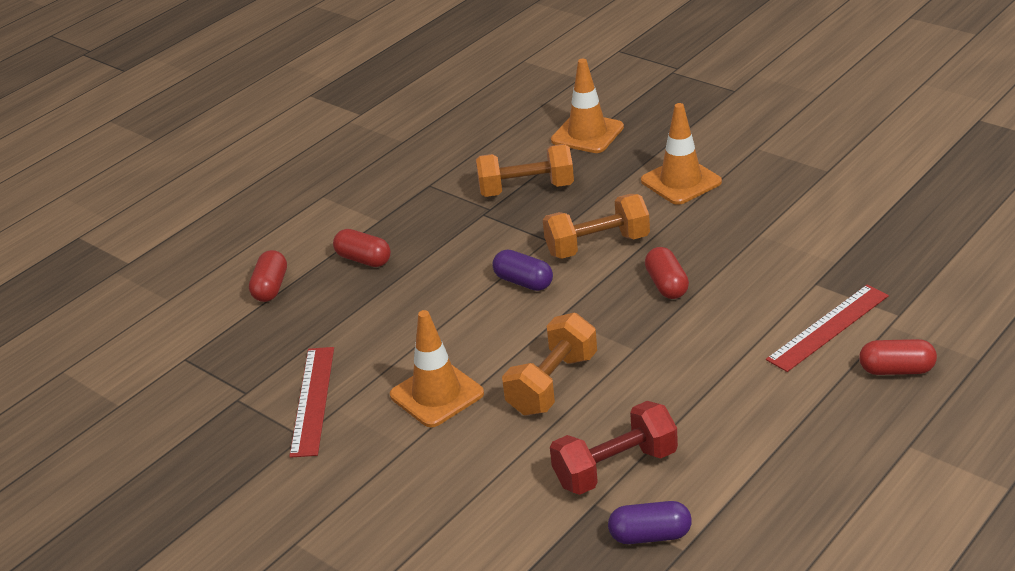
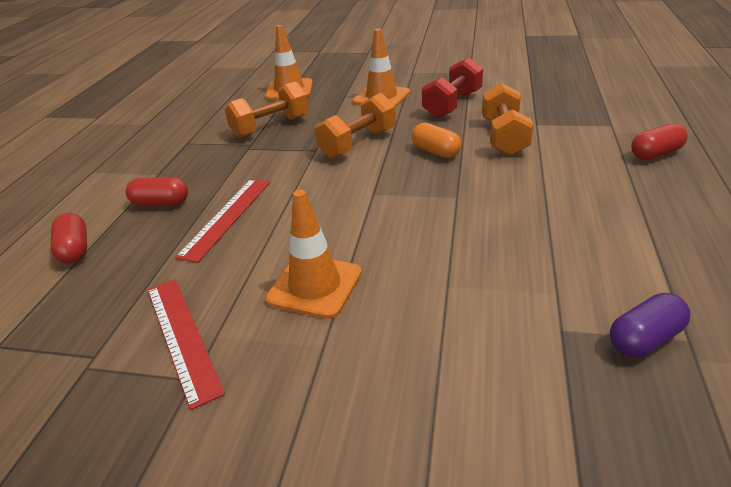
camera: 30 degrees left, 0 degrees up
(523, 282) = (320, 180): purple capsule -> none
(552, 384) = (416, 242): orange dumbbell -> orange dumbbell (504, 137)
(615, 468) = (543, 290): red dumbbell -> red dumbbell (452, 104)
(667, 285) = (436, 152): red capsule -> orange capsule
(828, 327) = (578, 144): red ruler -> red ruler (227, 217)

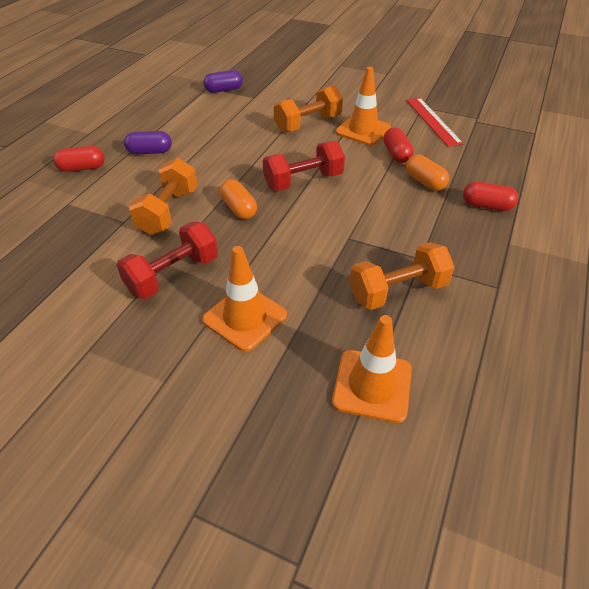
camera: 170 degrees left, 10 degrees up
(75, 250) = (534, 178): red capsule -> red capsule (396, 154)
(227, 217) = (425, 182): red ruler -> orange capsule
(358, 143) = (304, 236): orange dumbbell -> orange dumbbell (308, 124)
(380, 189) = (303, 181): none -> red dumbbell
(606, 186) = (150, 152): none -> purple capsule

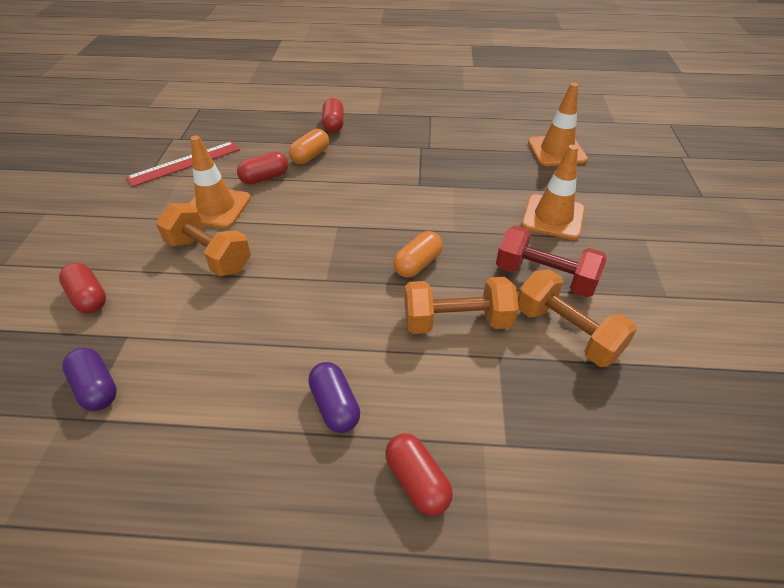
camera: 110 degrees left, 0 degrees up
(293, 87) = (88, 298): none -> red capsule
(303, 181) = (343, 230): red dumbbell -> none
(397, 291) = (465, 152): orange dumbbell -> orange dumbbell (567, 332)

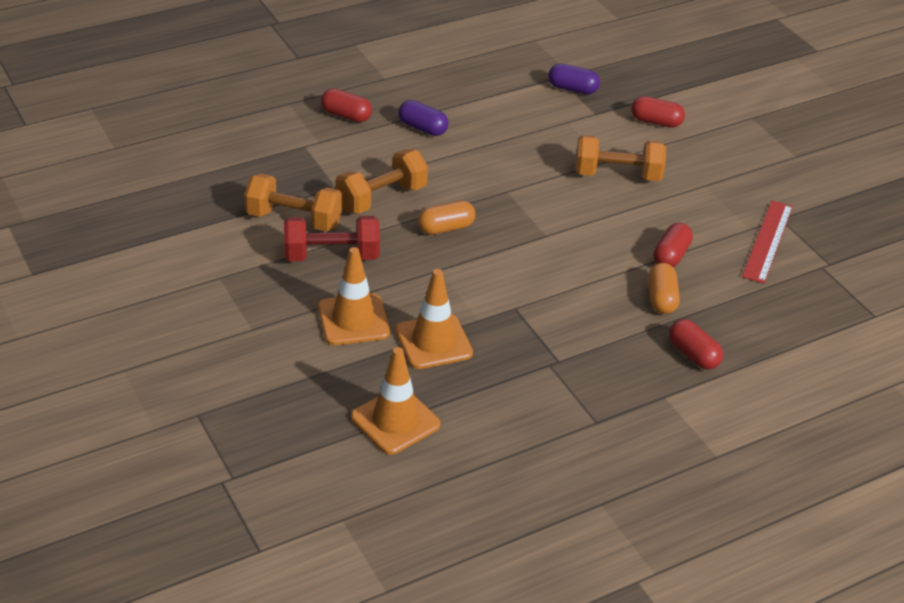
camera: 145 degrees right, 5 degrees down
(216, 207) = (670, 211): orange traffic cone -> orange traffic cone (433, 342)
(417, 264) = (446, 228): orange capsule -> orange capsule turned 60 degrees clockwise

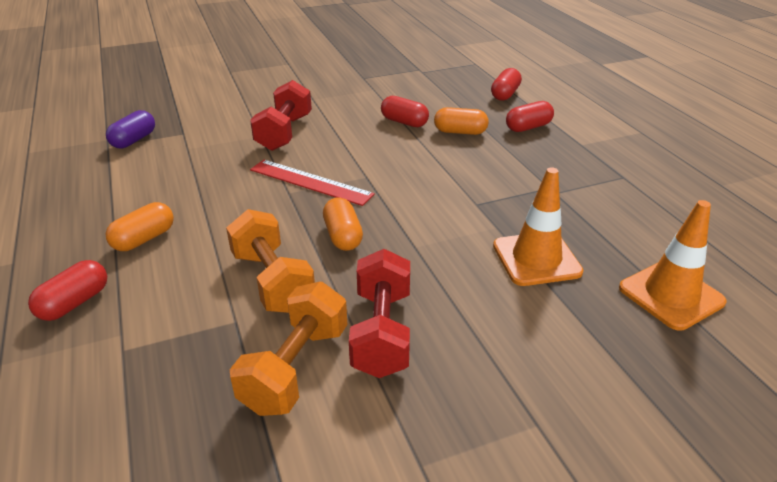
camera: 80 degrees left, 5 degrees down
(353, 320) = (507, 319): orange traffic cone -> none
(422, 128) = (144, 239): purple capsule -> orange capsule
(617, 175) = (284, 133): orange dumbbell -> red dumbbell
(656, 122) = (213, 108): red capsule -> red capsule (505, 94)
(767, 241) = (390, 85): red ruler -> red ruler (310, 182)

